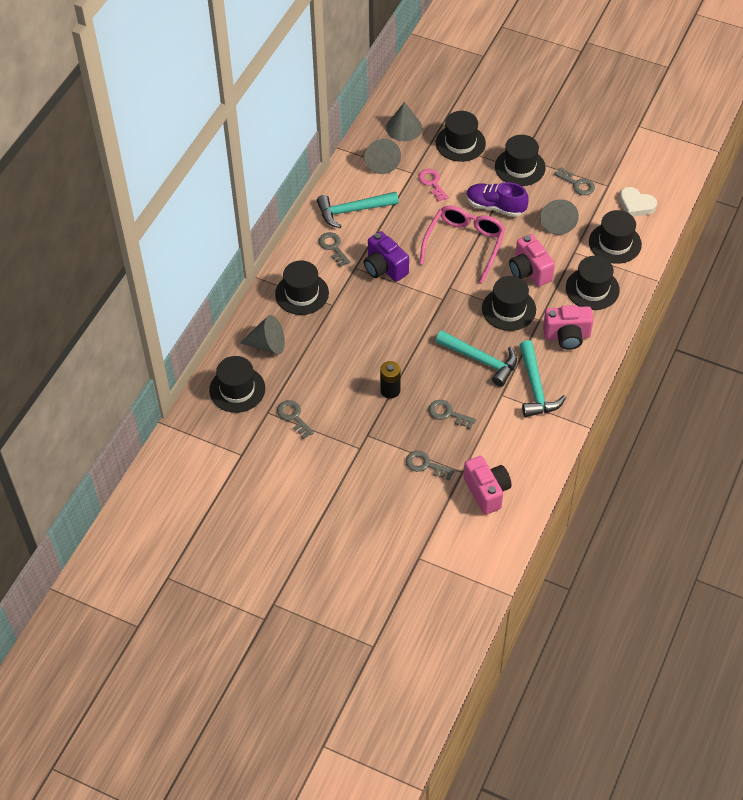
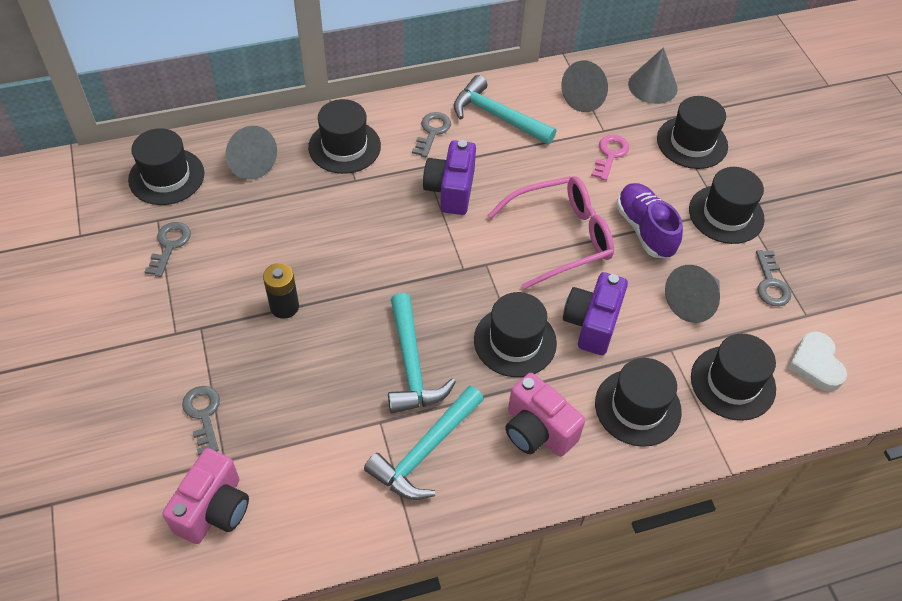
camera: 45 degrees right, 0 degrees up
(448, 414) = (300, 385): grey key -> none
(529, 271) = (592, 324): pink camera -> purple camera

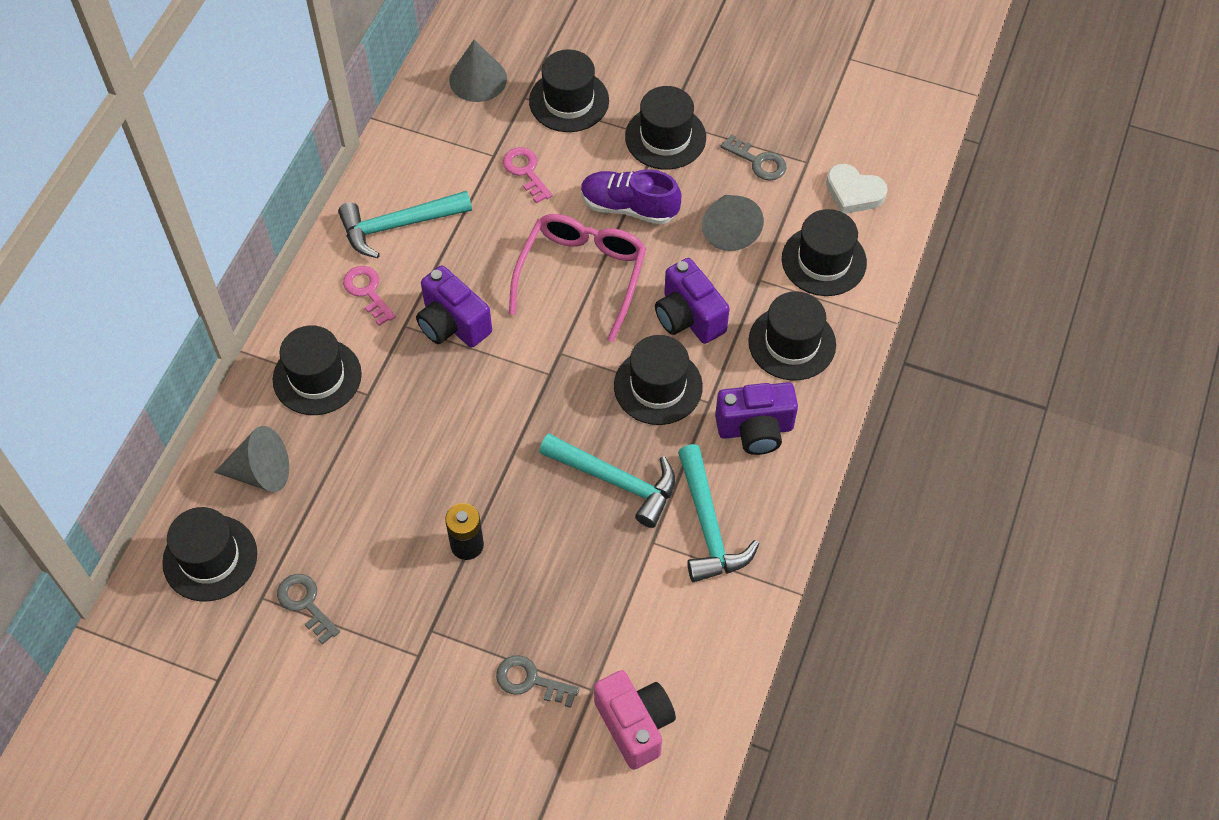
camera: 50 degrees left, 5 degrees up
(432, 132) = (367, 291): grey key -> pink key
(537, 430) = (755, 430): pink camera -> purple camera
(586, 98) = (443, 140): grey cone -> none

